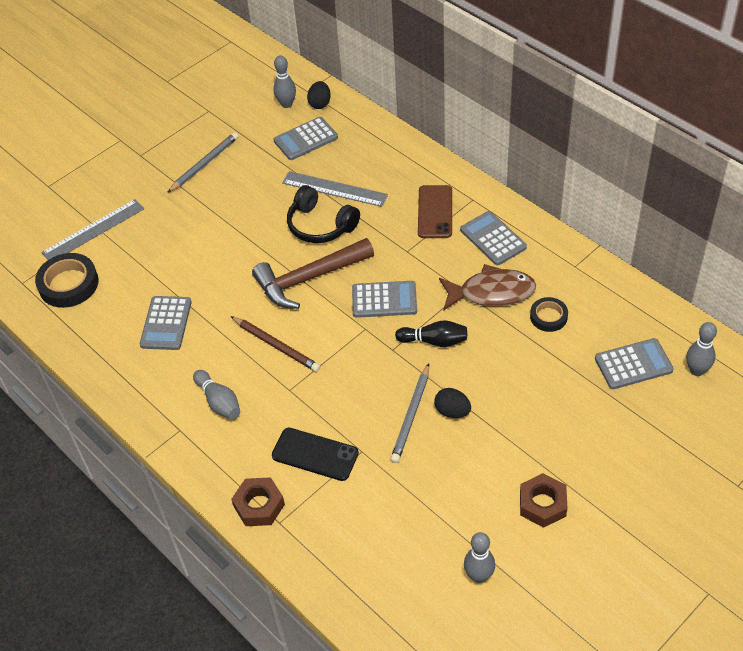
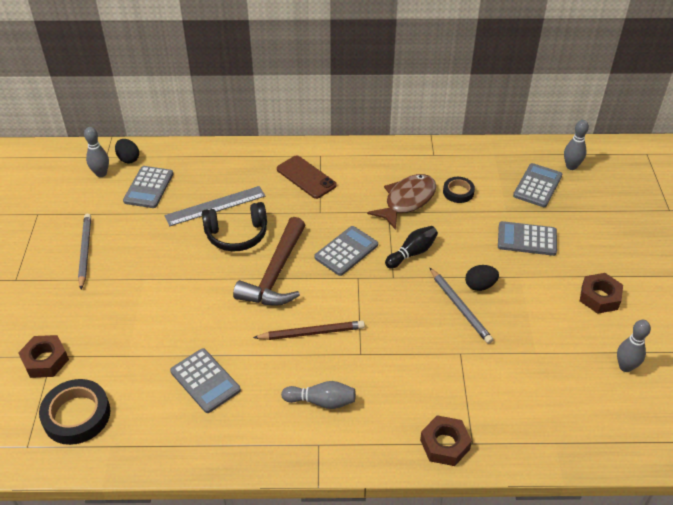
camera: 50 degrees left, 5 degrees down
(93, 230) = (45, 360): grey ruler -> brown nut
(315, 454) = (435, 380): black phone -> none
(493, 239) = (365, 170): grey calculator -> grey calculator (527, 239)

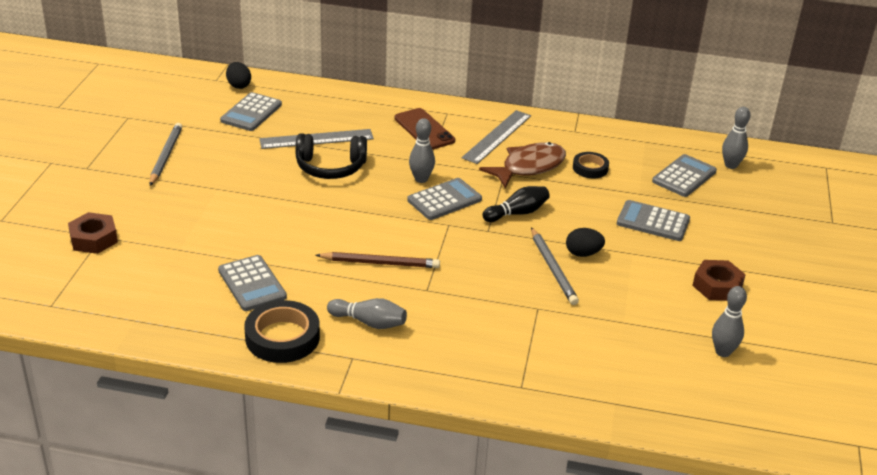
camera: 10 degrees right, 10 degrees down
(76, 415) = (109, 289): black tape -> black tape (282, 337)
(101, 173) = (205, 93): grey bowling pin -> grey bowling pin (421, 179)
(275, 274) = (359, 207): brown hammer -> none
(370, 173) = (497, 136): none -> grey ruler
(445, 444) = (490, 382): brown nut -> none

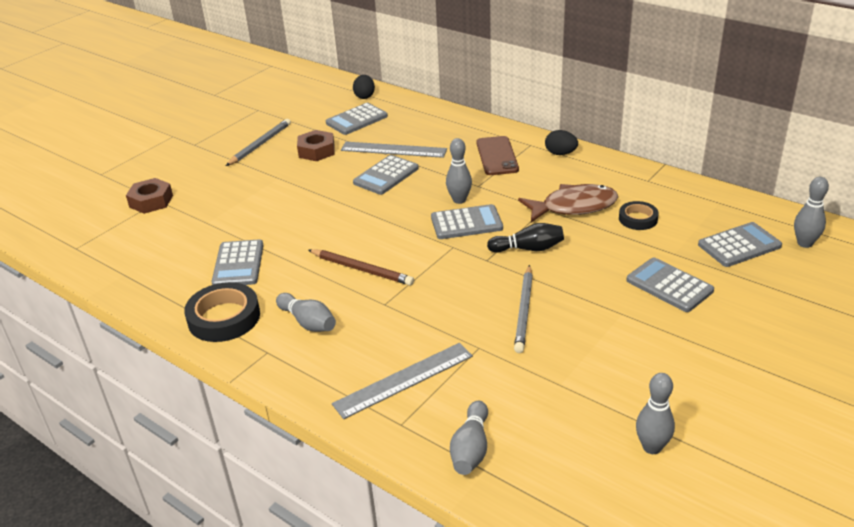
camera: 30 degrees right, 0 degrees up
(330, 167) = (386, 176): black headphones -> grey calculator
(497, 136) = (563, 173): grey ruler -> grey ruler (404, 380)
(583, 253) = (567, 302): black egg -> black egg (560, 153)
(592, 390) = (471, 448): none -> grey bowling pin
(717, 286) = (696, 371): brown nut -> brown nut (316, 151)

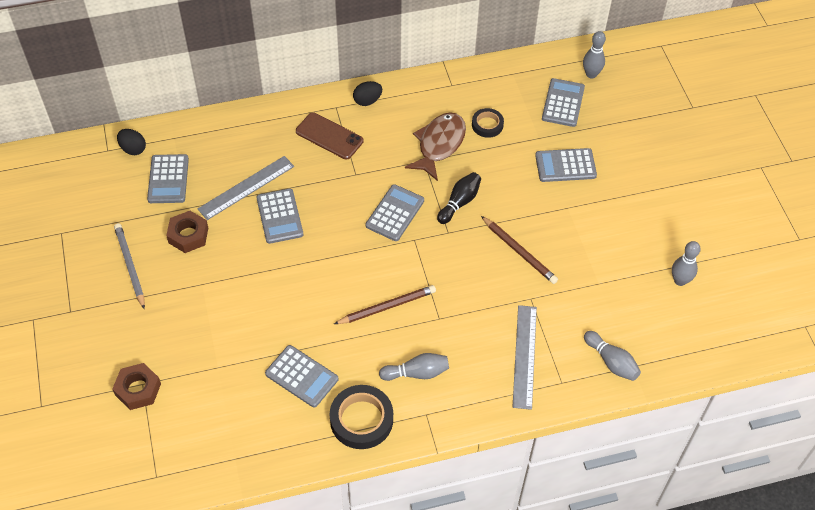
camera: 55 degrees left, 20 degrees up
(459, 200) = (362, 197): grey bowling pin -> none
(524, 311) = (519, 251): grey pencil -> brown pencil

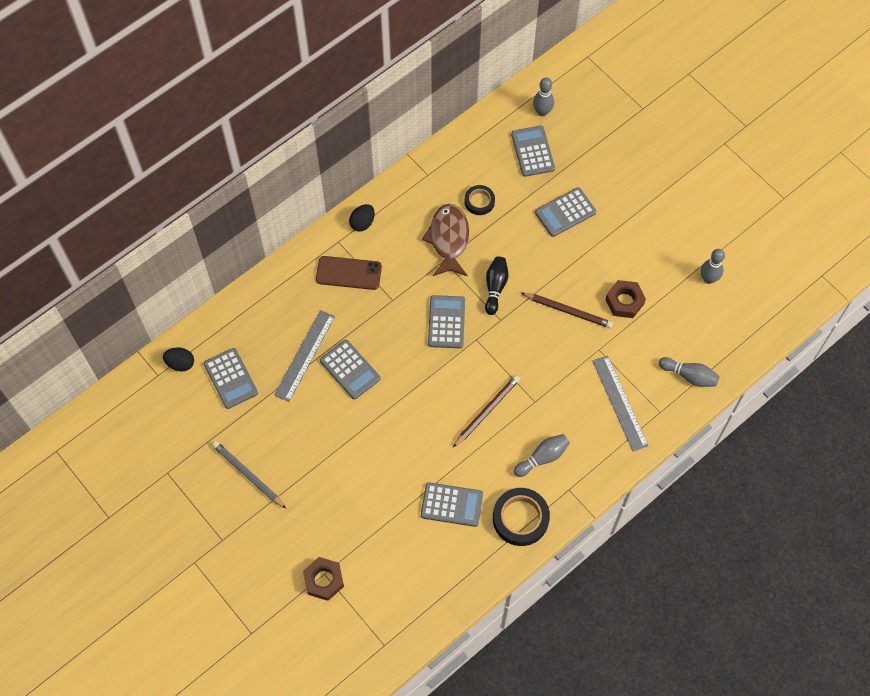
camera: 25 degrees left, 10 degrees up
(188, 235) = (281, 423): brown nut -> brown nut (624, 301)

